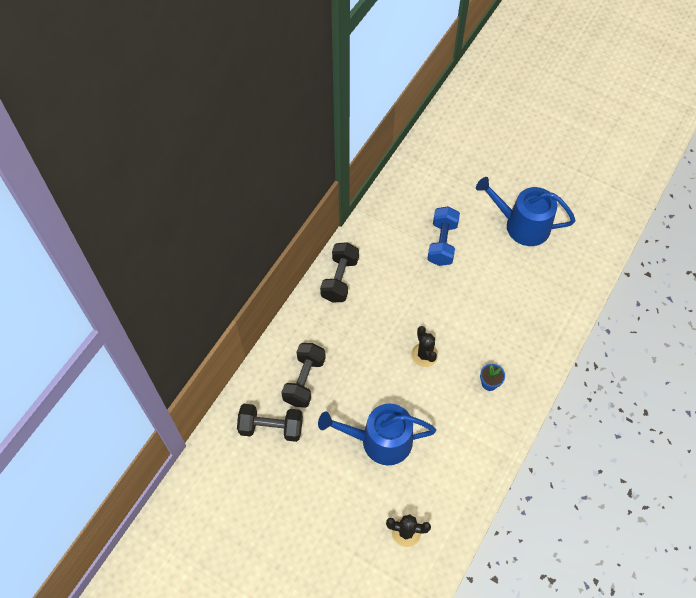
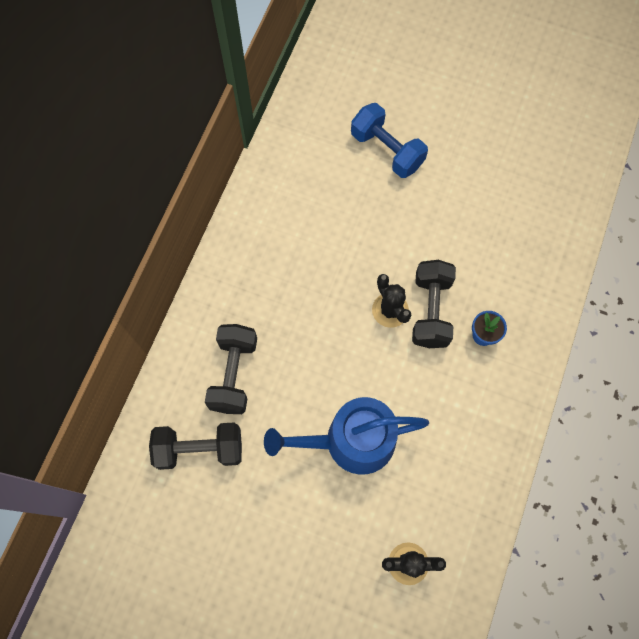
camera: 10 degrees left, 10 degrees up
(340, 279) = (258, 222): black dumbbell -> black dumbbell (430, 310)
(442, 243) = (387, 150): blue dumbbell -> blue dumbbell turned 45 degrees counterclockwise
(521, 225) = (488, 108): blue watering can -> none

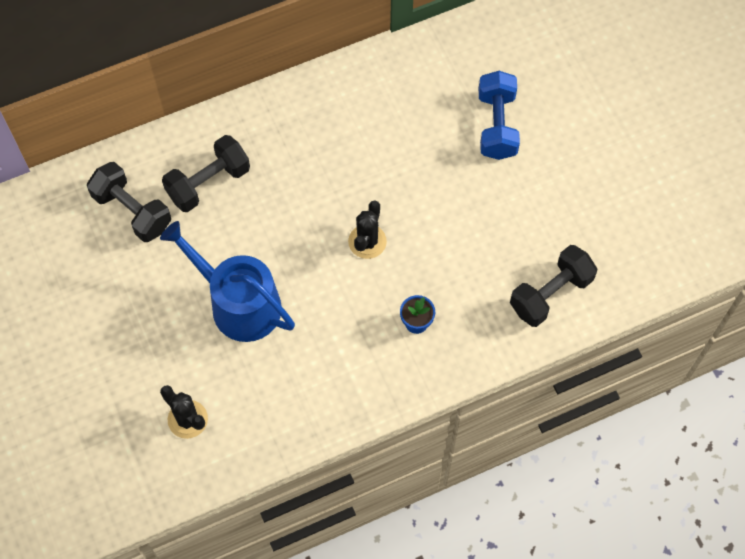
camera: 45 degrees right, 5 degrees down
(430, 310) = (397, 269): black dumbbell -> black dumbbell (550, 294)

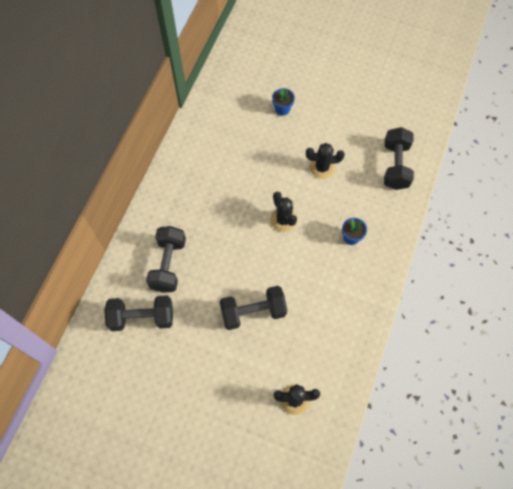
camera: 45 degrees left, 0 degrees up
(238, 303) = (253, 312): blue watering can -> black dumbbell
(468, 224) = (322, 167): none -> black cactus
(497, 125) = (282, 109): blue dumbbell -> blue flower pot

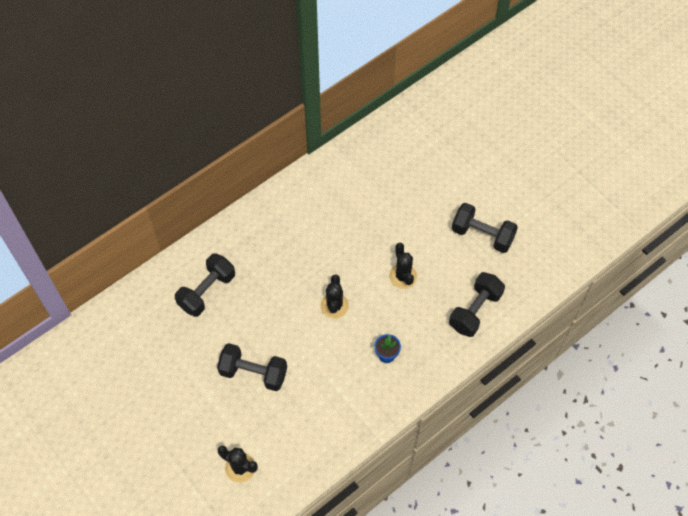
camera: 30 degrees right, 5 degrees down
(142, 317) = (156, 325): black dumbbell -> black dumbbell (482, 235)
(282, 109) = (402, 202): blue flower pot -> none
(322, 167) = (403, 276): black cactus -> black cactus turned 45 degrees clockwise

